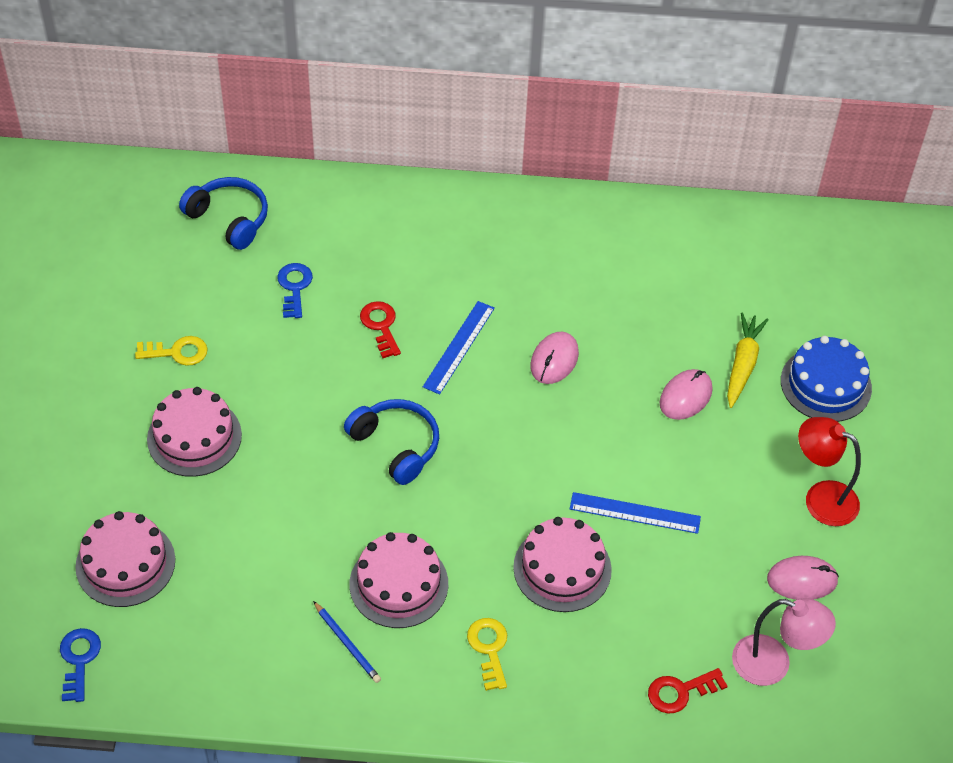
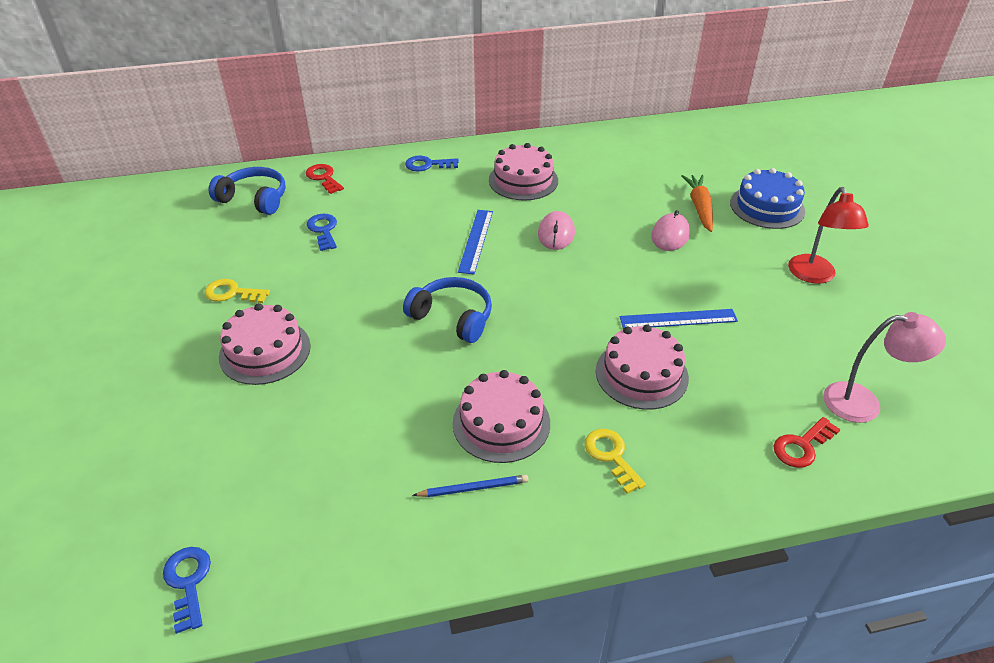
camera: 15 degrees left, 10 degrees down
(125, 563) = (221, 473): pink cake -> pink cake (523, 180)
(177, 352) = (232, 293): yellow key -> yellow key turned 150 degrees counterclockwise
(347, 644) = (473, 488): blue pencil -> blue pencil turned 45 degrees counterclockwise
(381, 326) = (406, 240): red key -> red key (324, 177)
(445, 213) = (427, 165): none -> blue key
(742, 364) = (699, 207): yellow carrot -> orange carrot
(802, 580) = (841, 334): pink mouse -> none
(820, 498) = (814, 276): red lamp -> red lamp turned 105 degrees counterclockwise

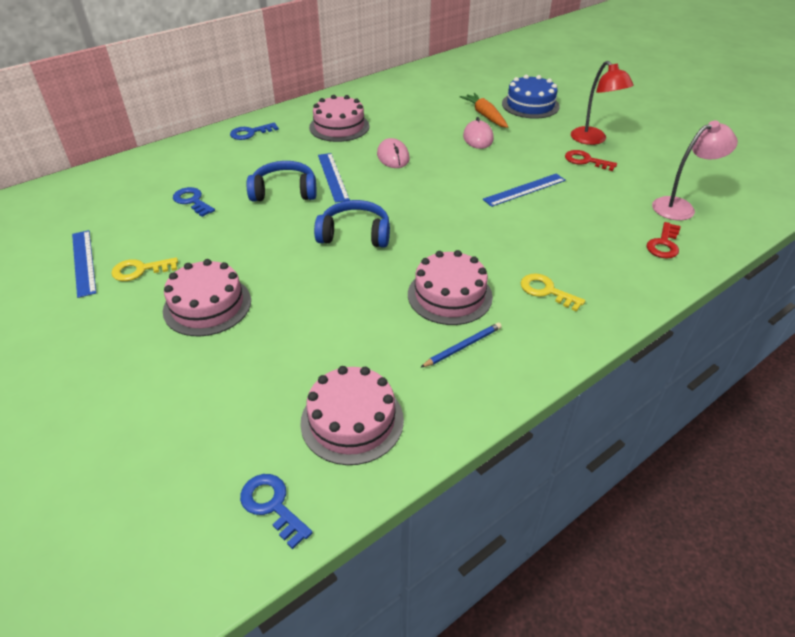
camera: 25 degrees left, 0 degrees up
(191, 269) = (83, 262): none -> blue ruler
(254, 199) = (106, 193): blue headphones -> blue headphones (284, 191)
(324, 177) = (162, 162): red key -> red key (586, 161)
(641, 374) = (526, 232): pink cake -> pink cake (352, 421)

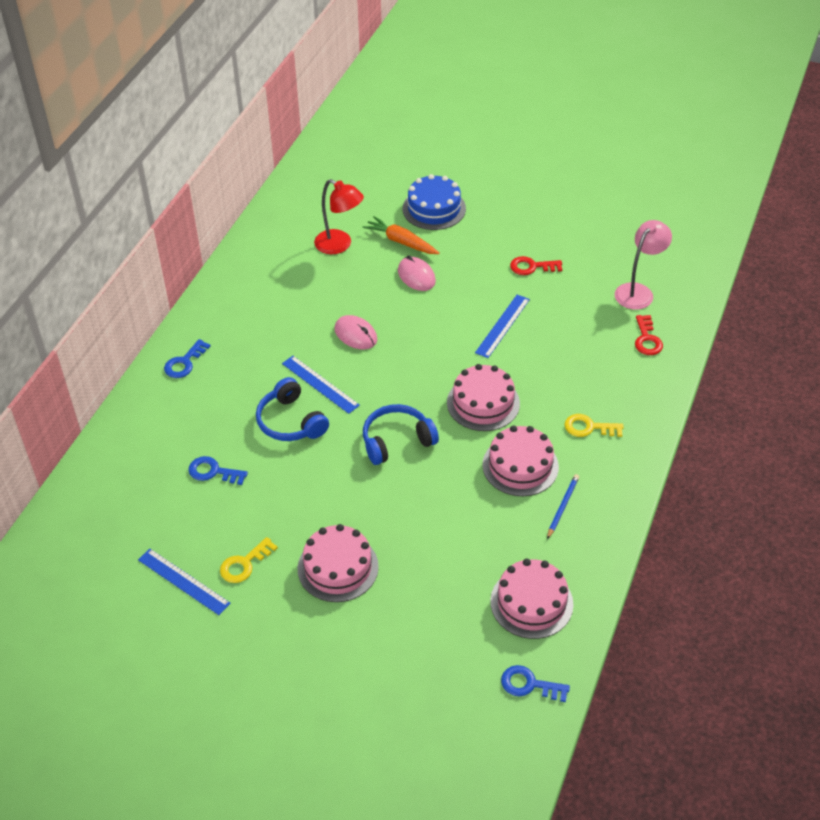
camera: 30 degrees left, 5 degrees up
(284, 191) = (290, 422): blue headphones -> blue headphones turned 90 degrees counterclockwise
(339, 127) = (269, 316): pink cake -> pink cake (483, 403)
(593, 140) = (521, 236): red lamp -> red lamp (339, 245)

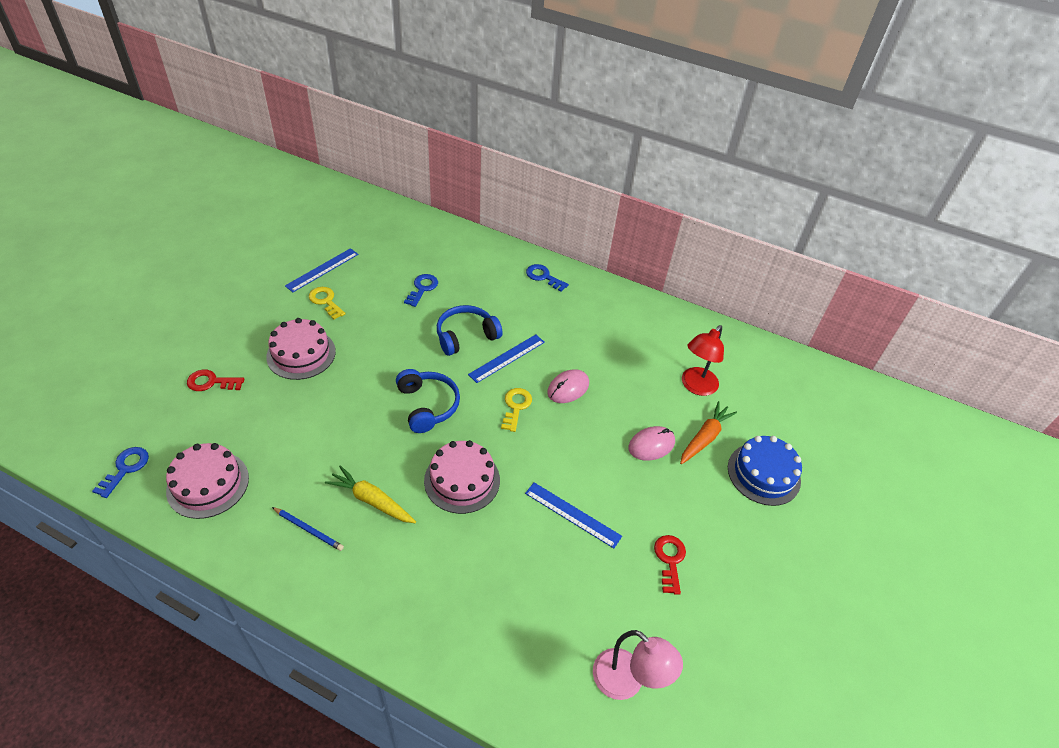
camera: 90 degrees right, 0 degrees up
(520, 466) = (371, 500): pink cake -> yellow carrot
(589, 427) = (408, 575): yellow key -> yellow key (516, 407)
(647, 339) = (538, 673): red key -> red key (211, 382)

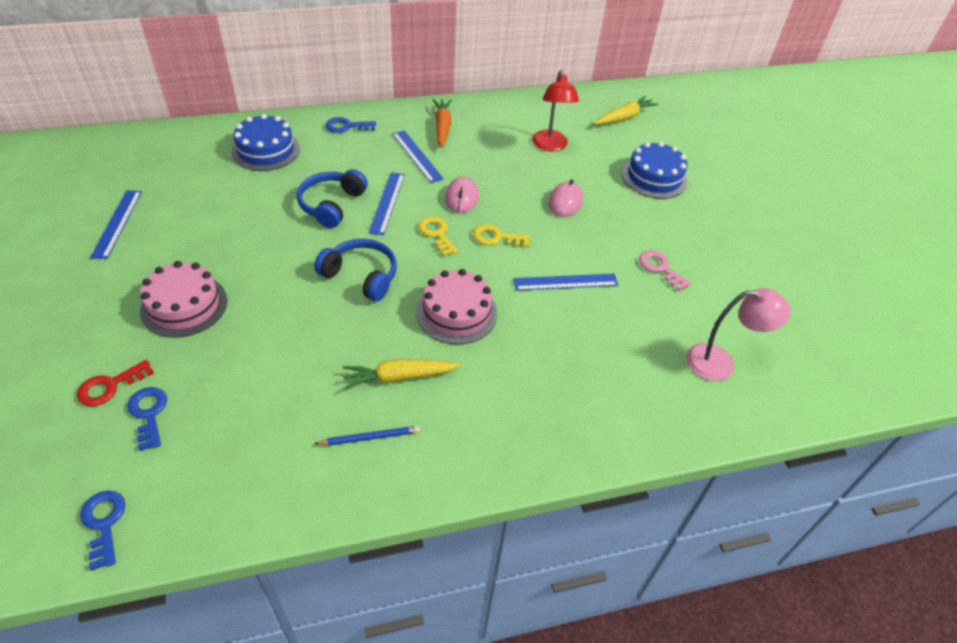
camera: 40 degrees left, 0 degrees up
(208, 484) = (220, 472): pink cake -> none
(325, 301) = (155, 248): yellow key -> yellow key (497, 237)
(422, 288) = (245, 188): blue key -> blue key (149, 414)
(466, 266) = (266, 150): none -> blue cake
(571, 331) = (417, 156): none -> blue ruler
(670, 560) = (660, 268): red key -> pink key
(705, 437) = (594, 176): orange carrot -> orange carrot (442, 127)
(801, 399) = (624, 117): none -> yellow carrot

